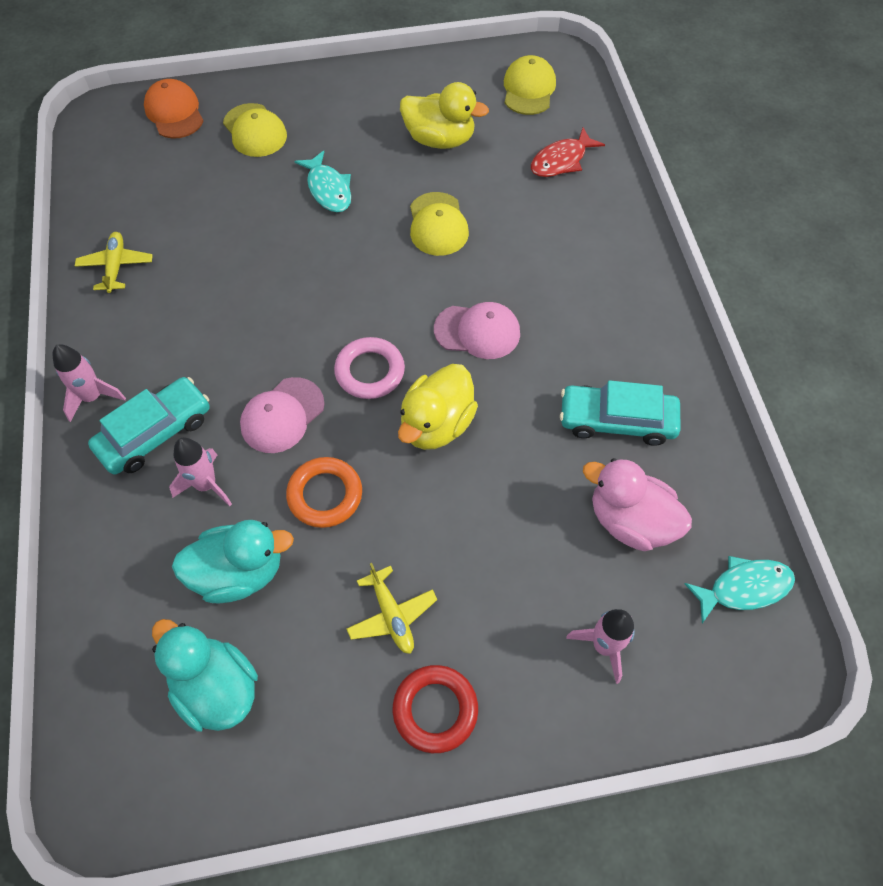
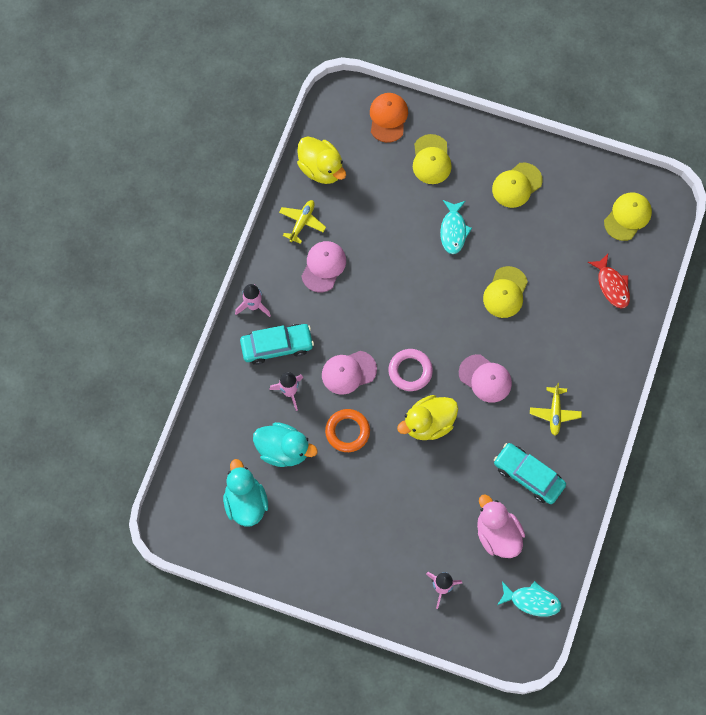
camera: 30 degrees right, 10 degrees up
(174, 303) = (323, 267): none -> pink cap
(377, 113) = (516, 185): none -> yellow cap
(392, 615) = (347, 514): yellow plane -> yellow plane (555, 413)
(435, 710) = (342, 571): red ring -> none
(440, 139) = (544, 228): yellow duck -> yellow duck (321, 169)
(561, 160) = (612, 285): red fish -> red fish turned 105 degrees counterclockwise

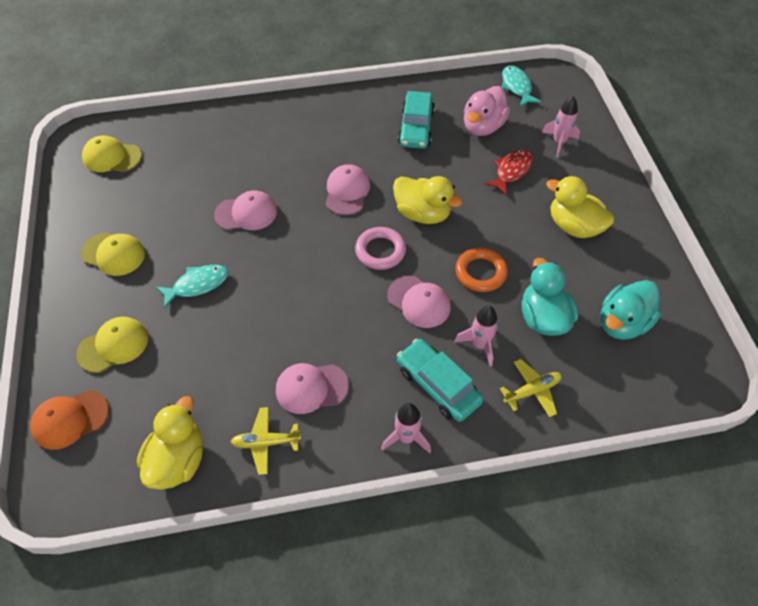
camera: 120 degrees left, 15 degrees down
(347, 532) = (574, 226): none -> yellow duck
(505, 292) = (246, 213): yellow cap -> pink cap
(555, 413) = (346, 133): yellow plane -> yellow plane (532, 391)
(612, 285) = (193, 142): red fish -> red fish (511, 171)

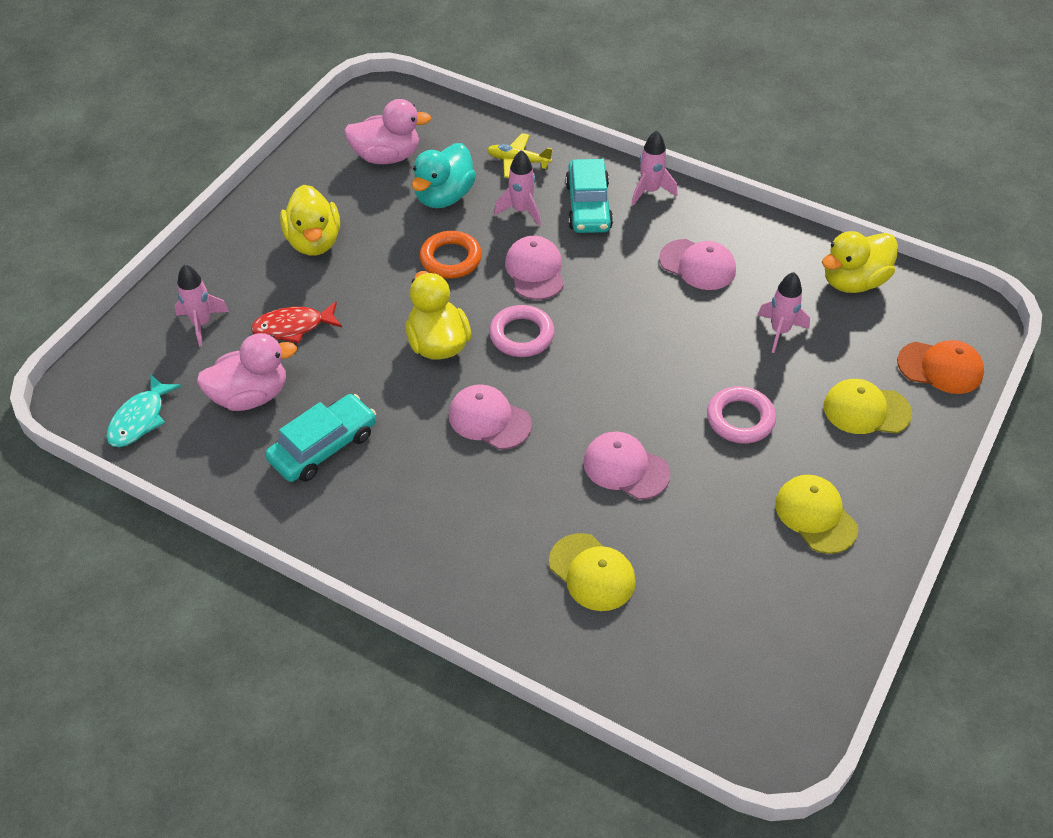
camera: 140 degrees left, 5 degrees down
(112, 157) = (744, 673): yellow cap -> yellow cap (592, 572)
(197, 285) = (740, 419): turquoise fish -> pink ring
(211, 370) = (780, 331): none -> pink rocket
(266, 442) = (769, 251): yellow plane -> none
(347, 191) = (489, 419): pink cap -> pink cap turned 75 degrees clockwise
(622, 323) = (387, 156): turquoise duck -> pink duck

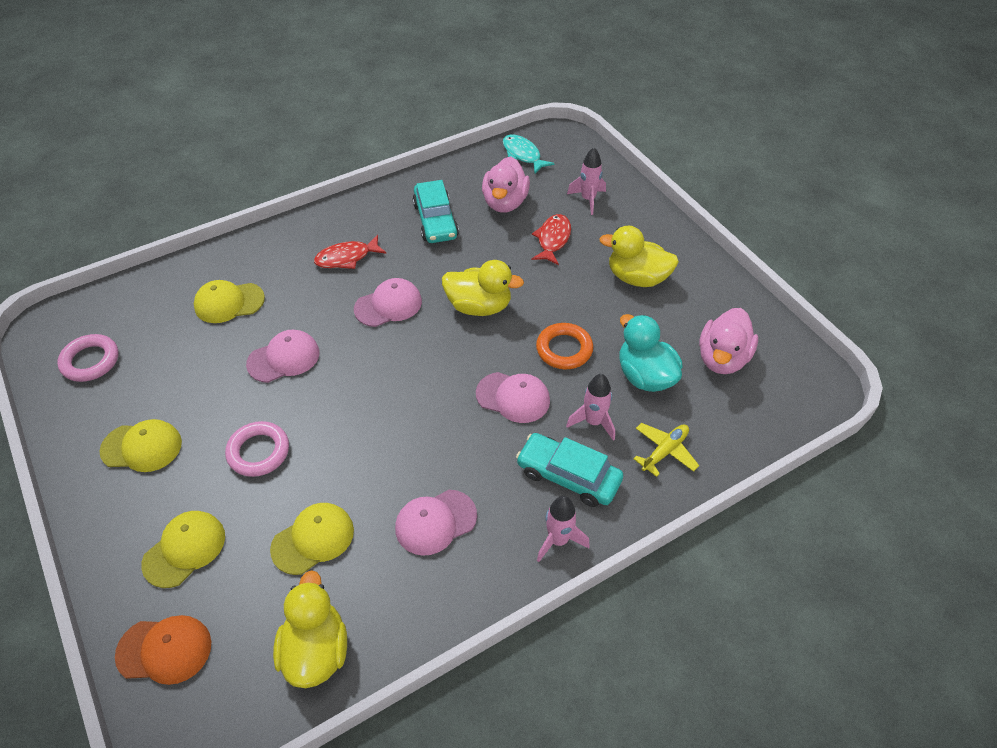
camera: 120 degrees right, 0 degrees up
(443, 499) = (347, 258): none -> red fish
(521, 335) = (450, 357): pink ring -> pink ring (90, 361)
(780, 331) = (313, 539): pink rocket -> yellow cap
(940, 368) = (164, 650): orange cap -> orange cap turned 135 degrees counterclockwise

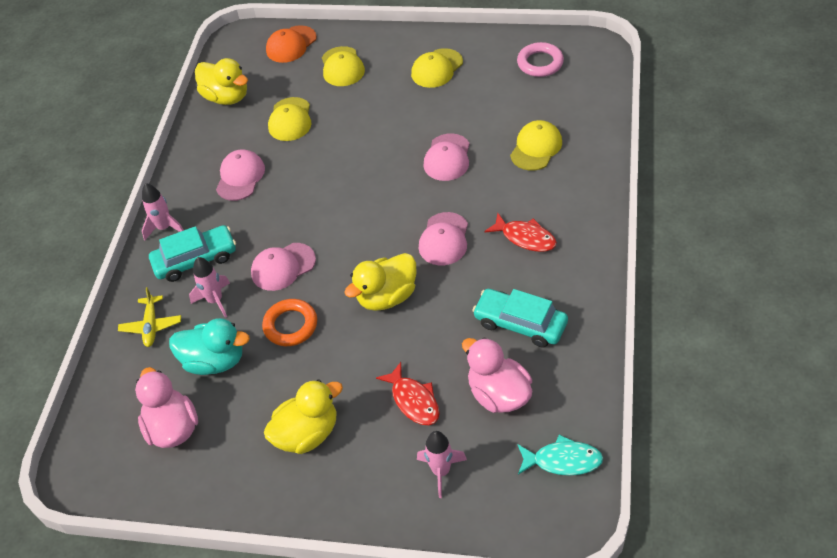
camera: 135 degrees right, 0 degrees up
(258, 452) = (378, 118): pink ring -> none
(347, 258) = (525, 237): red fish -> red fish turned 105 degrees clockwise

